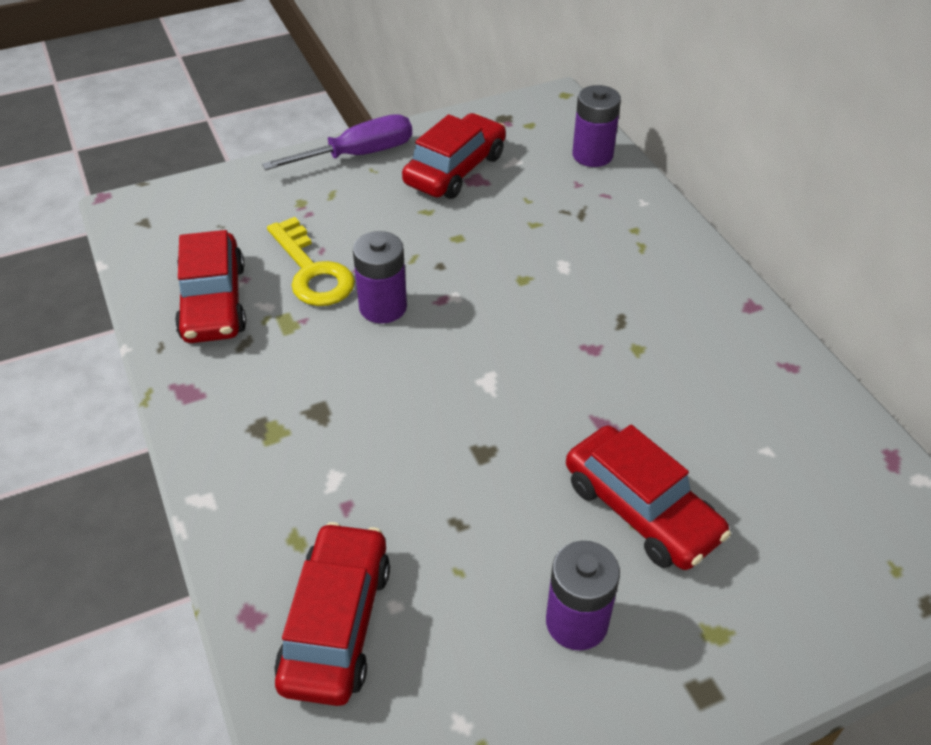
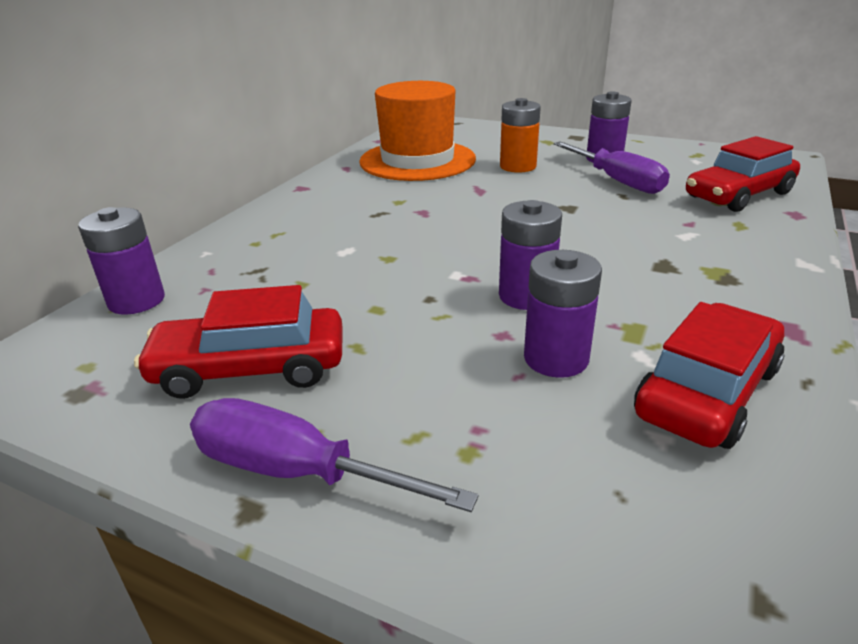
camera: 130 degrees left, 15 degrees down
(312, 271) = (556, 358): yellow key -> purple battery
(497, 557) = (616, 181): none -> purple screwdriver
(641, 510) = (518, 166): red car -> orange battery
(758, 437) = (417, 160): none -> orange hat

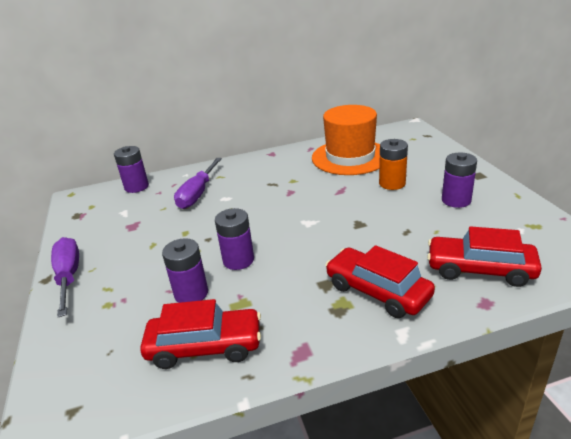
camera: 50 degrees right, 0 degrees up
(250, 368) = (117, 233): red car -> red car (377, 291)
(616, 181) = (425, 220): purple screwdriver -> purple screwdriver (198, 194)

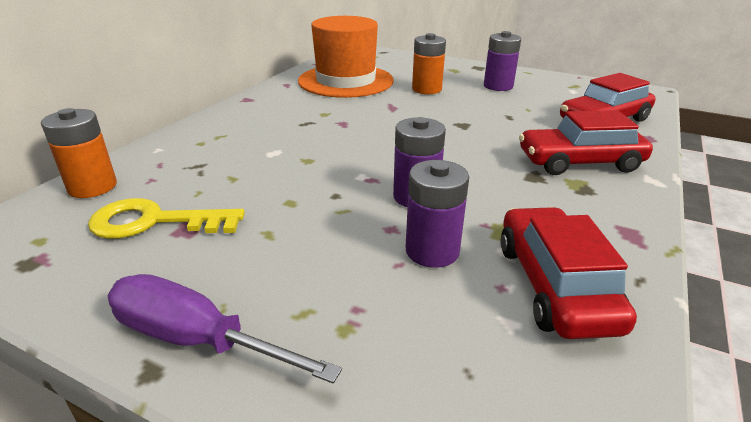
camera: 50 degrees left, 0 degrees up
(129, 216) = (154, 222): none -> yellow key
(136, 187) = (92, 187): purple battery -> orange battery
(198, 194) = (223, 160): purple screwdriver -> none
(205, 346) = (554, 285): red car -> red car turned 45 degrees counterclockwise

